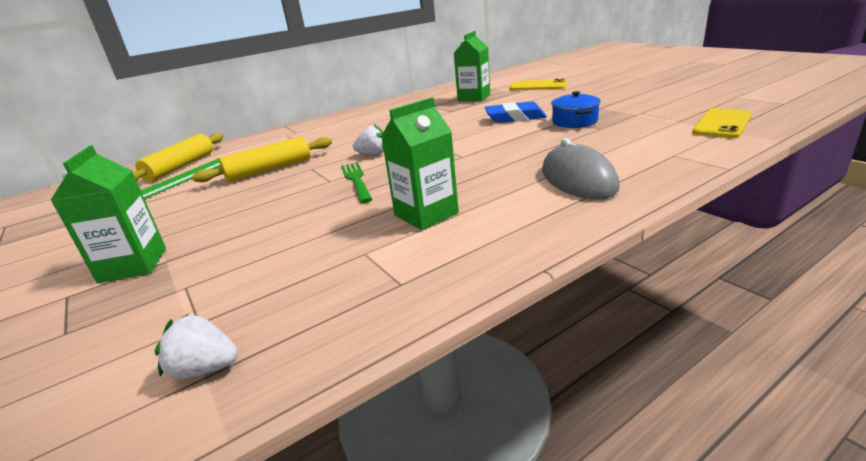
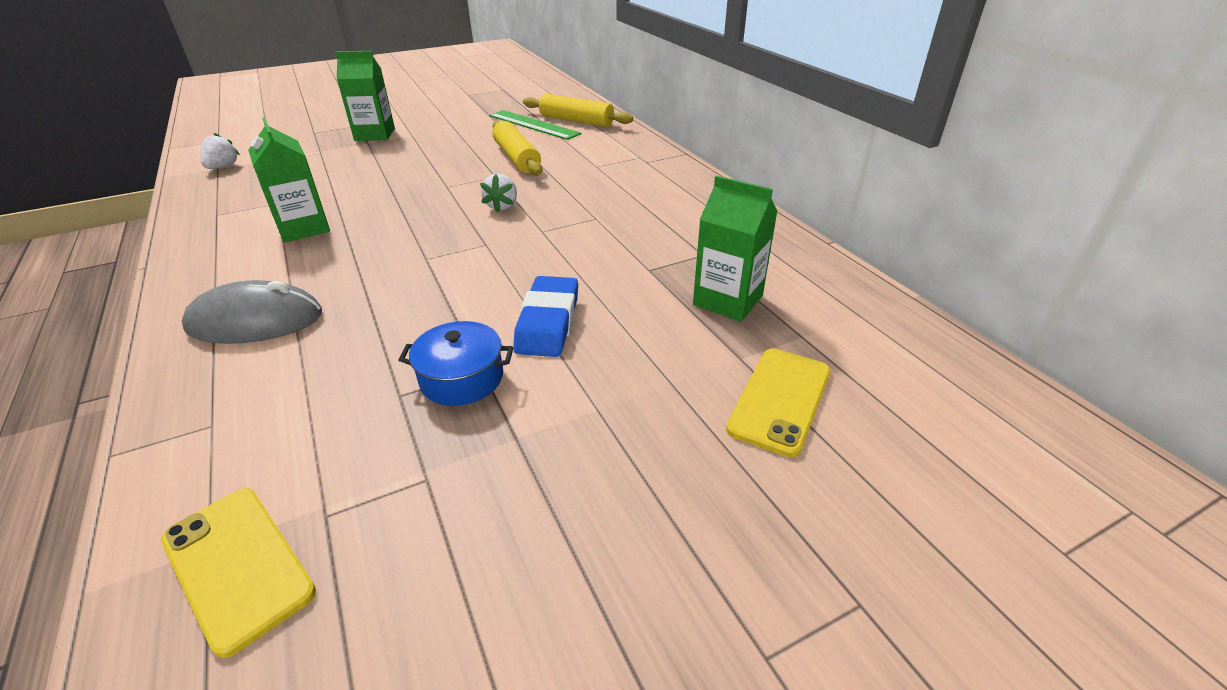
camera: 95 degrees right, 10 degrees up
(356, 180) = (429, 198): green fork -> none

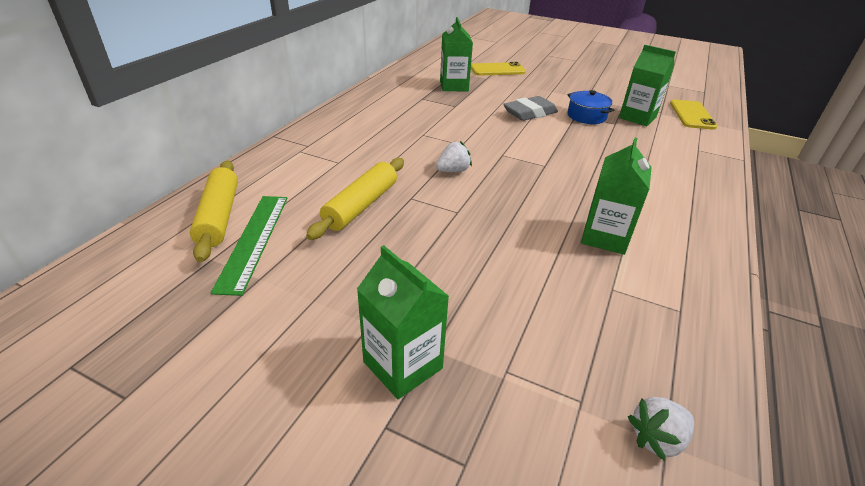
camera: 130 degrees left, 0 degrees up
(255, 321) = (667, 182): grey mouse -> none
(368, 446) = (637, 117): none -> green carton
(548, 322) = (530, 113): blue eraser -> grey eraser

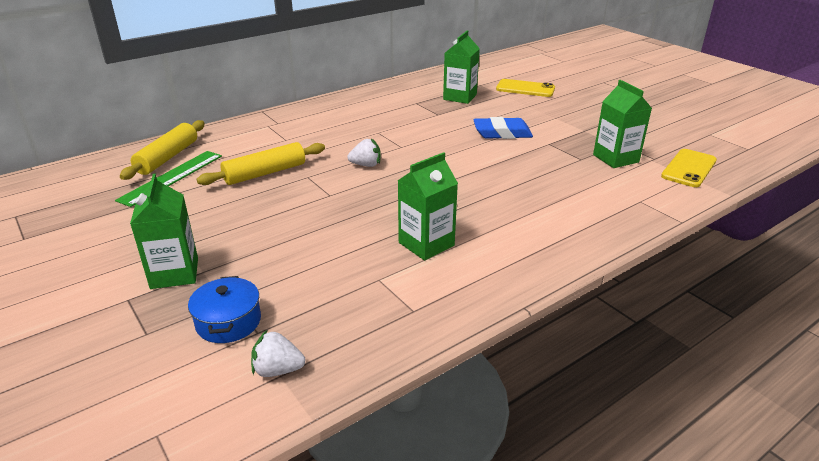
camera: 30 degrees right, 5 degrees down
(530, 113) = (502, 133): grey eraser -> blue eraser
(586, 116) = (558, 147): blue pot -> blue pot (228, 322)

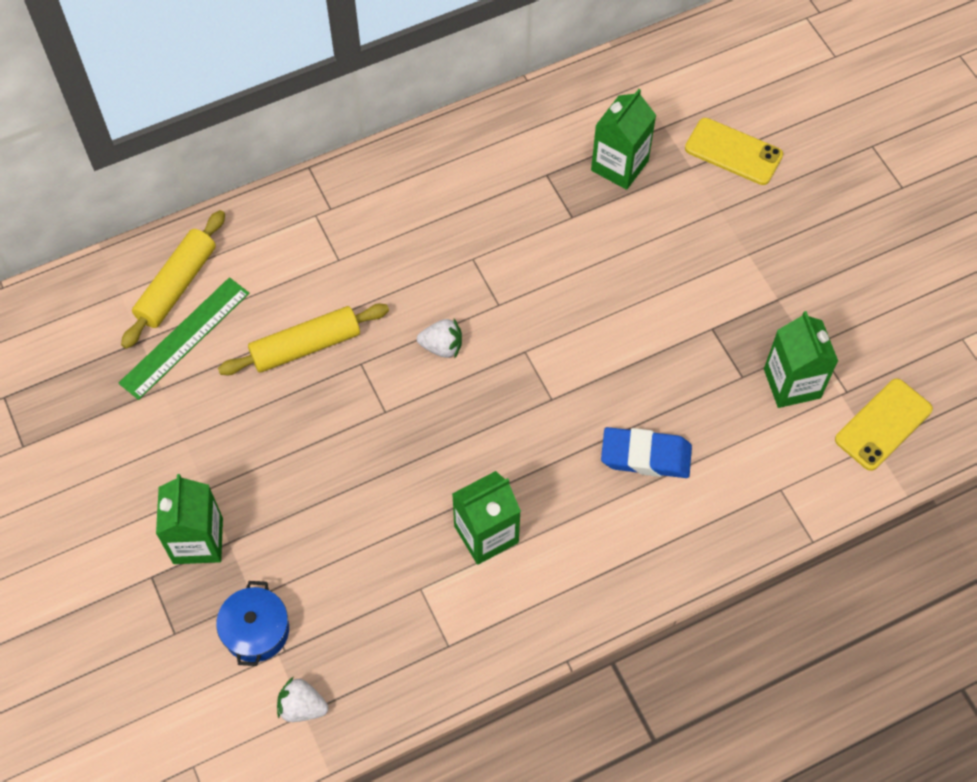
camera: 10 degrees right, 30 degrees up
(502, 133) = (653, 289): blue eraser -> blue eraser (645, 456)

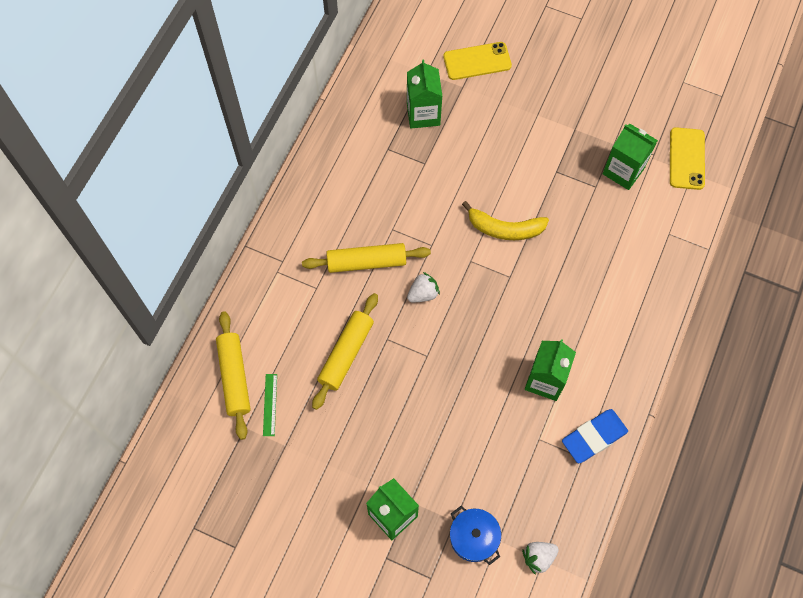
camera: 40 degrees left, 5 degrees up
(185, 337) = (270, 404): green ruler -> green ruler, size x0.54
(414, 271) = (366, 262): none -> yellow rolling pin
(595, 345) = (504, 228): none -> yellow banana
(645, 456) = (587, 270): blue eraser -> blue eraser (594, 437)

